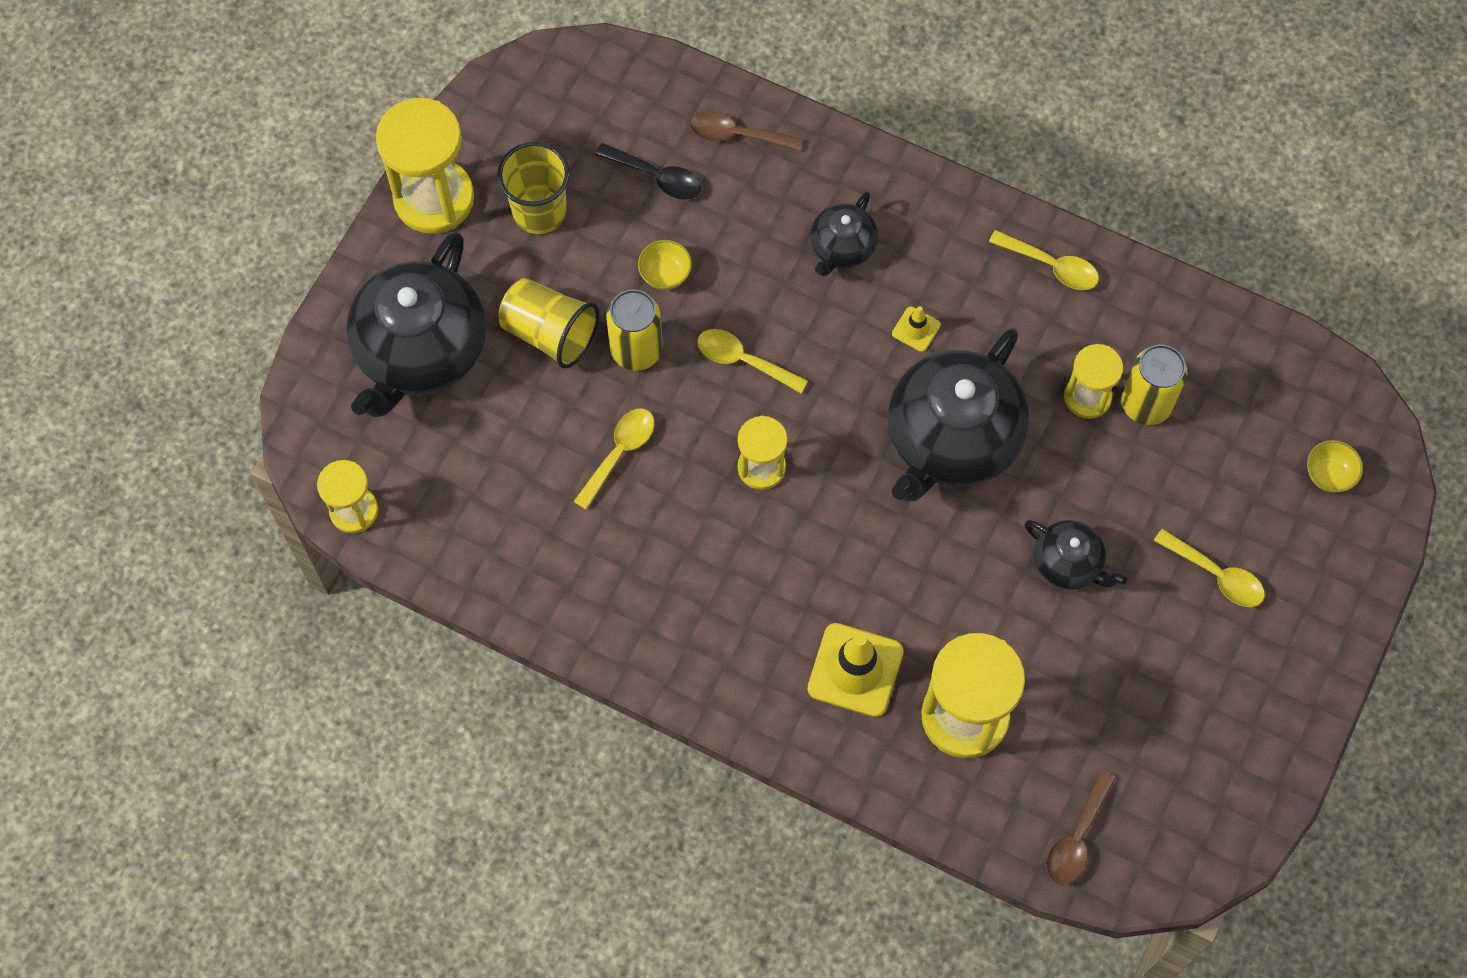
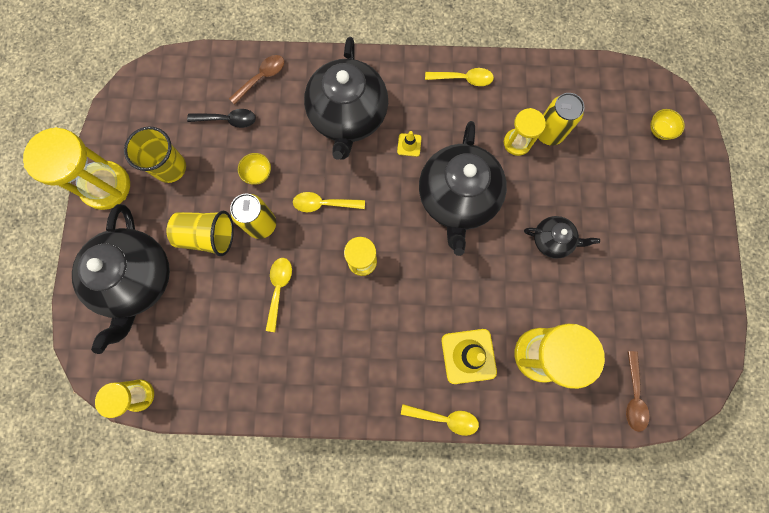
camera: 25 degrees left, 10 degrees up
(737, 135) = (262, 78): brown spoon -> brown spoon turned 150 degrees clockwise
(842, 247) = (348, 116): black teapot -> black teapot, size x2.01
(1216, 575) = (631, 211): yellow spoon -> yellow spoon (445, 418)

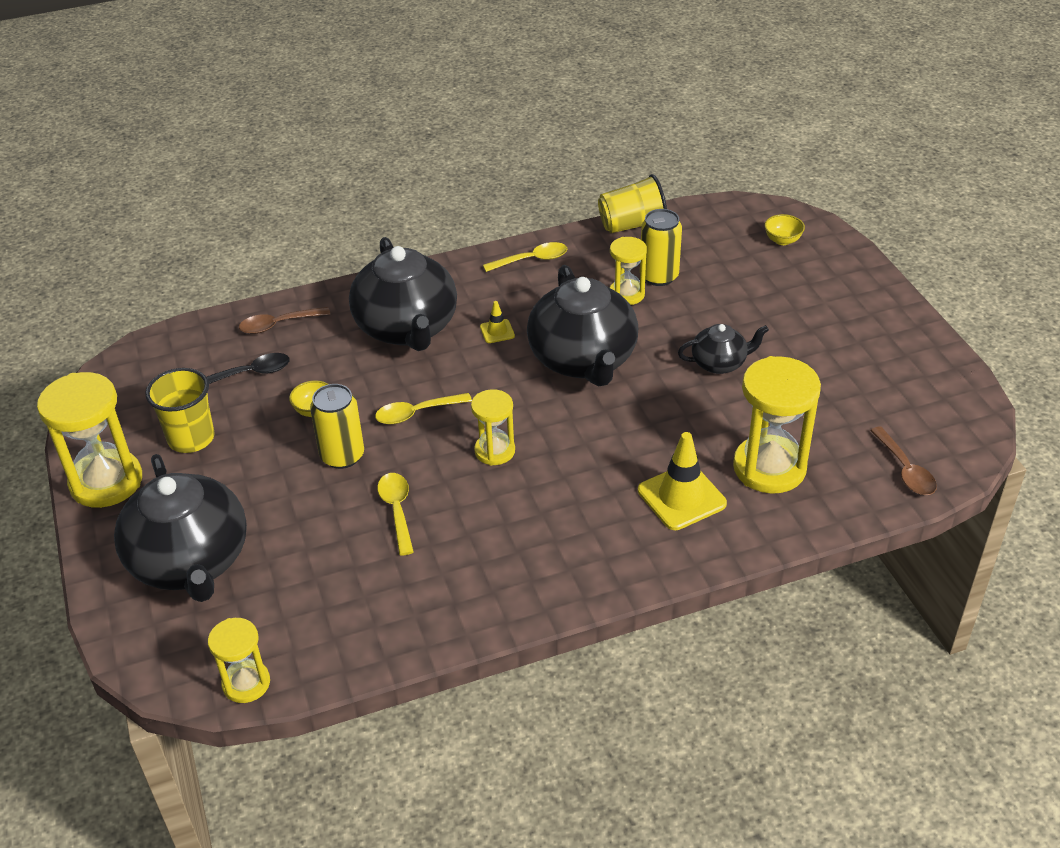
camera: 20 degrees left, 35 degrees down
(208, 236) = (273, 488): yellow cup -> yellow cup (632, 225)
(262, 78) = (278, 325): brown spoon -> brown spoon turned 135 degrees counterclockwise
(445, 418) = (687, 567): yellow spoon -> none

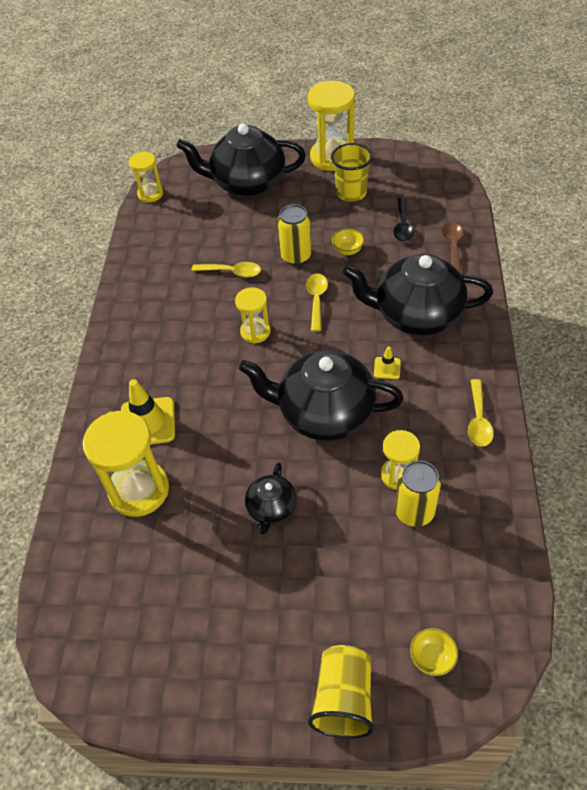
camera: 115 degrees right, 10 degrees up
(632, 225) = (509, 521): yellow cup -> yellow cup (343, 699)
(905, 470) = (75, 588): brown spoon -> none

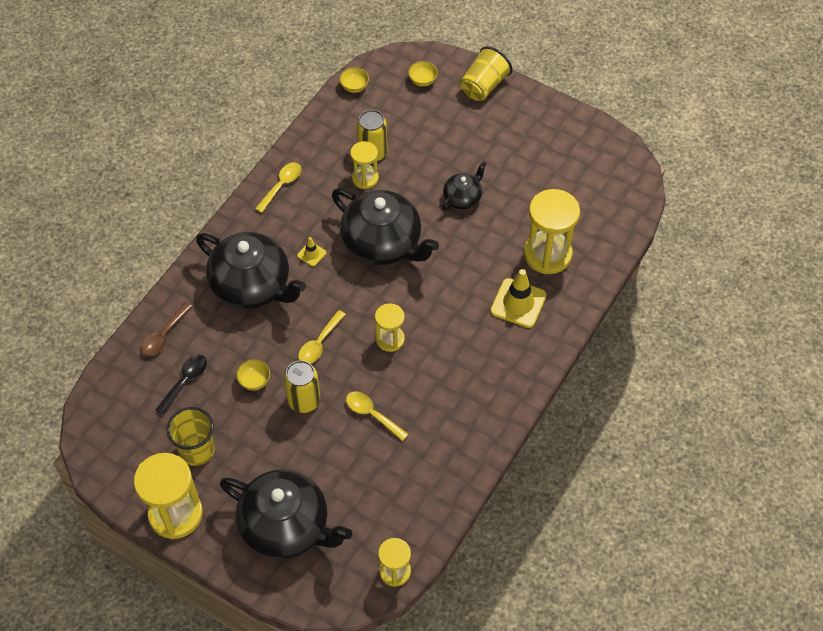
camera: 155 degrees left, 5 degrees up
(510, 594) = (354, 87): none -> yellow bowl

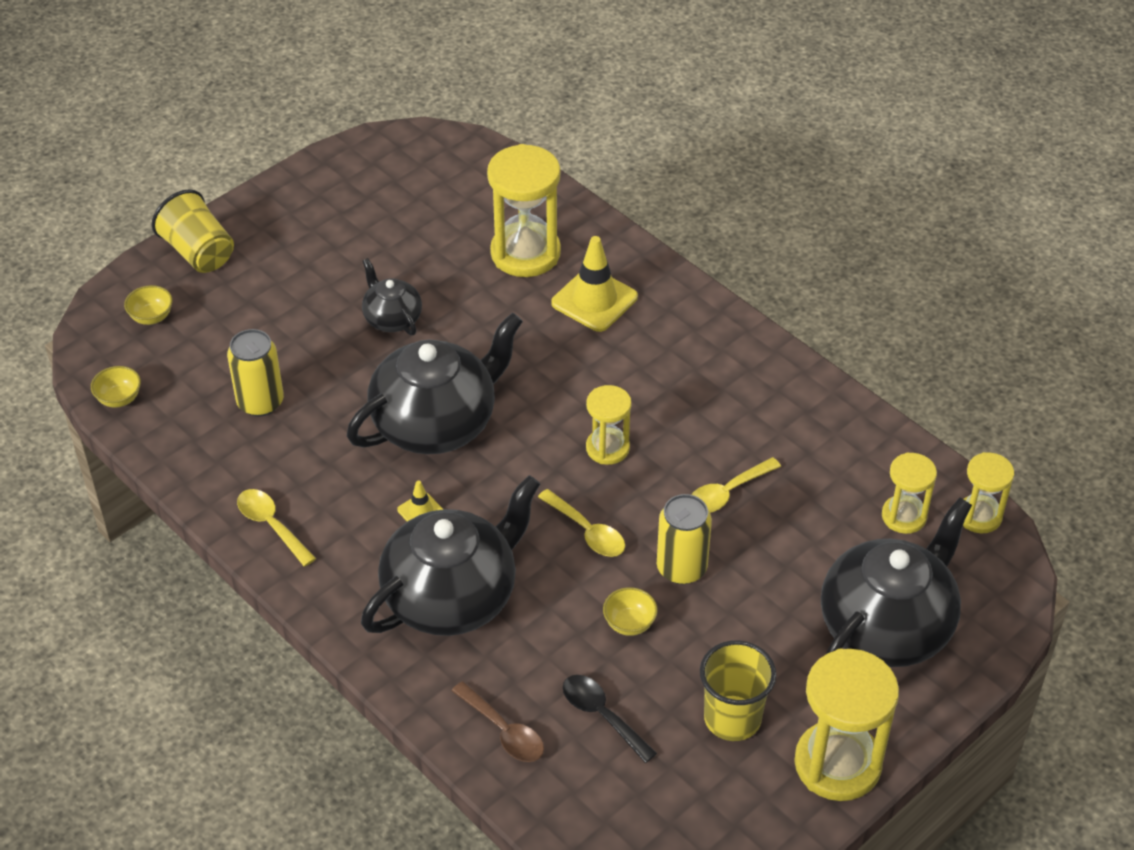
camera: 75 degrees left, 10 degrees down
(365, 178) = (305, 420): yellow hourglass -> yellow hourglass (904, 516)

